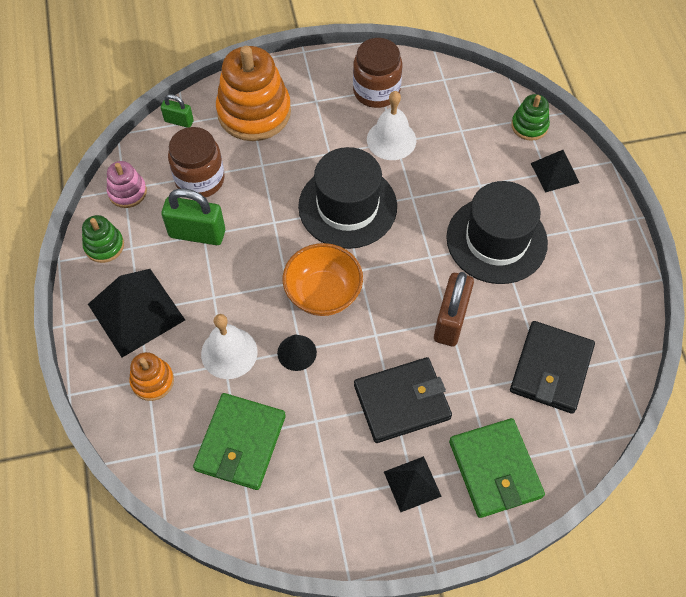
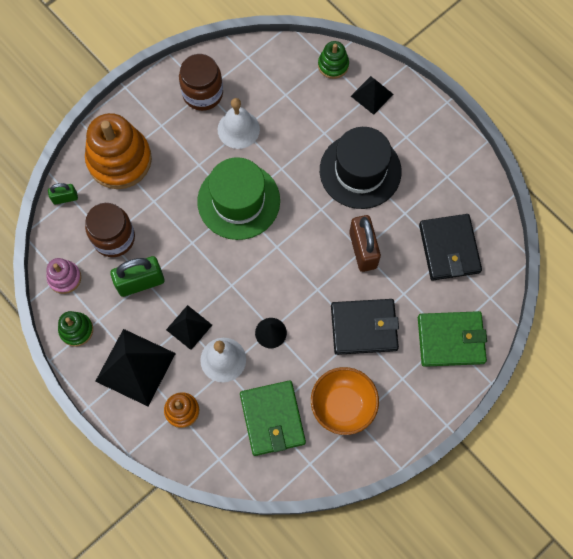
camera: 30 degrees left, 10 degrees up
(323, 293) = (262, 278): orange bowl -> orange bowl (343, 405)
(347, 206) = (238, 201): black hat -> green hat
(402, 402) = (364, 328): black wallet -> black wallet turned 45 degrees clockwise
(412, 484) = (403, 381): black pyramid -> black pyramid (189, 327)
(494, 469) = (451, 340): green wallet -> green wallet turned 45 degrees counterclockwise

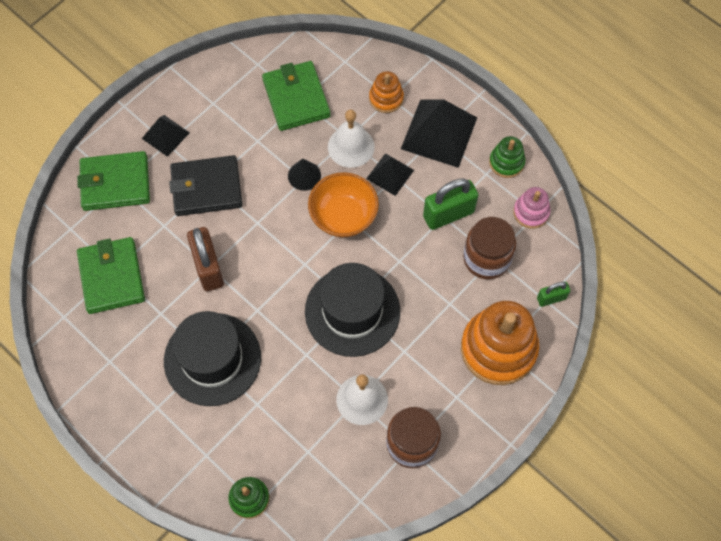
camera: 175 degrees right, 5 degrees down
(238, 201) = (352, 311): green hat -> black hat
(343, 405) = (227, 115): orange bowl -> orange bowl (343, 216)
(372, 95) = (199, 460): black pyramid -> black pyramid (165, 135)
(449, 248) = (112, 277): black wallet -> green wallet

